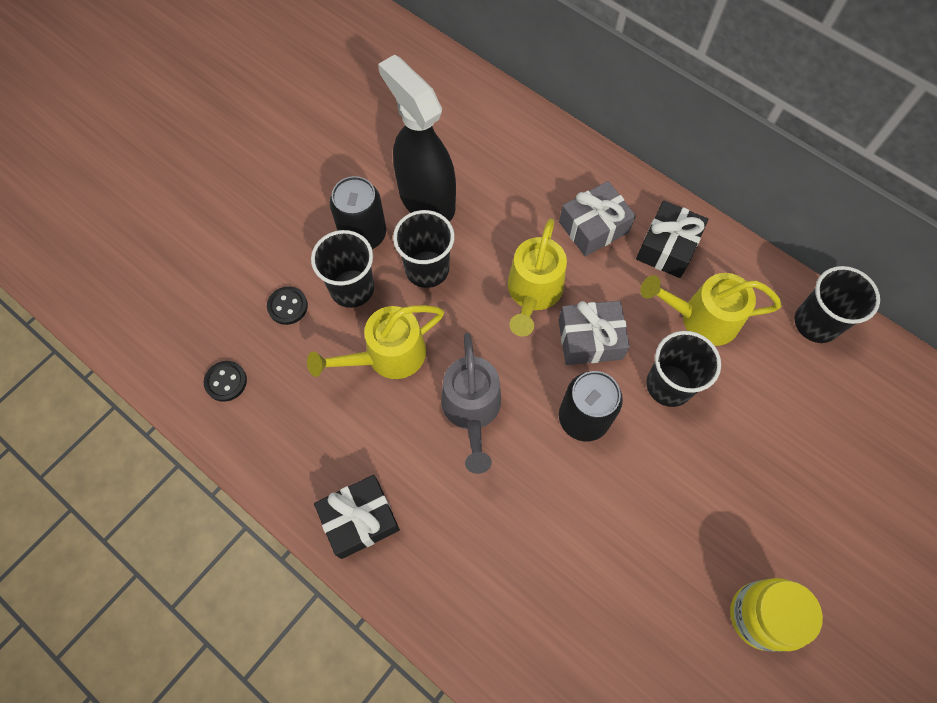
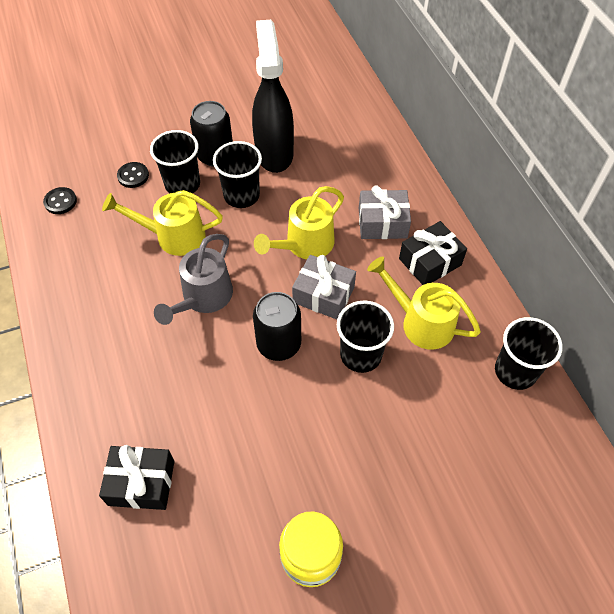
camera: 30 degrees right, 10 degrees down
(360, 520) = (76, 327): black gift -> black gift (141, 483)

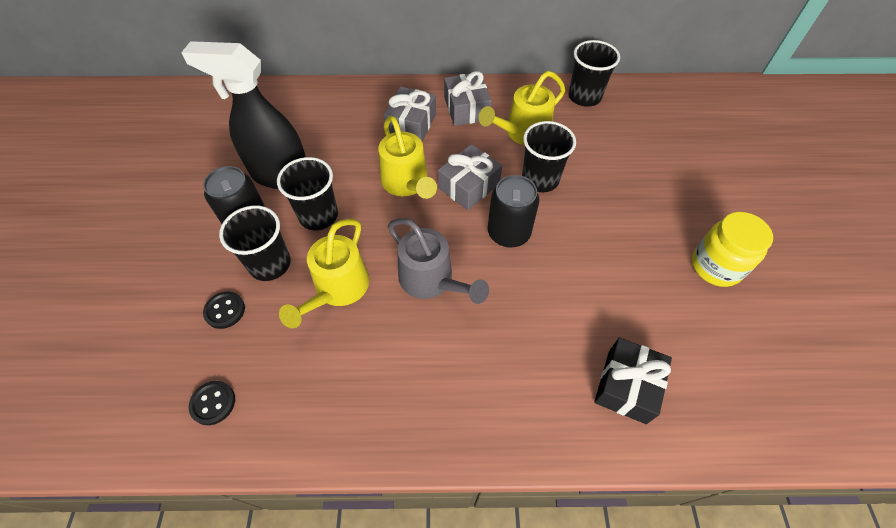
camera: 70 degrees left, 0 degrees up
(430, 262) = (466, 109): black gift -> grey gift

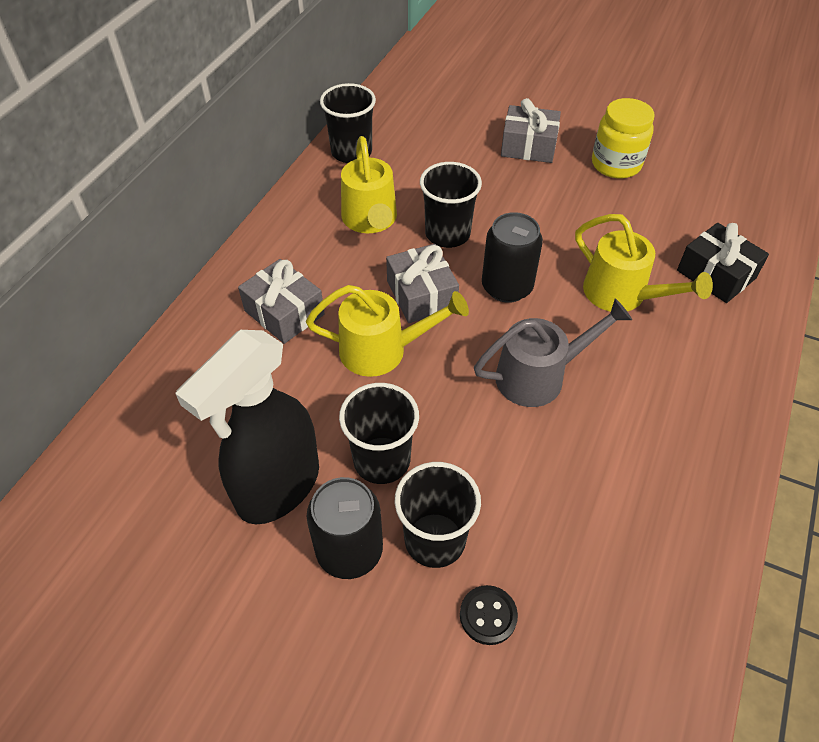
camera: 65 degrees left, 5 degrees down
(213, 403) = (626, 660): black button -> none
(337, 290) = (512, 473): yellow watering can -> yellow watering can (623, 295)
(466, 109) = (296, 252): grey gift -> grey gift (528, 146)

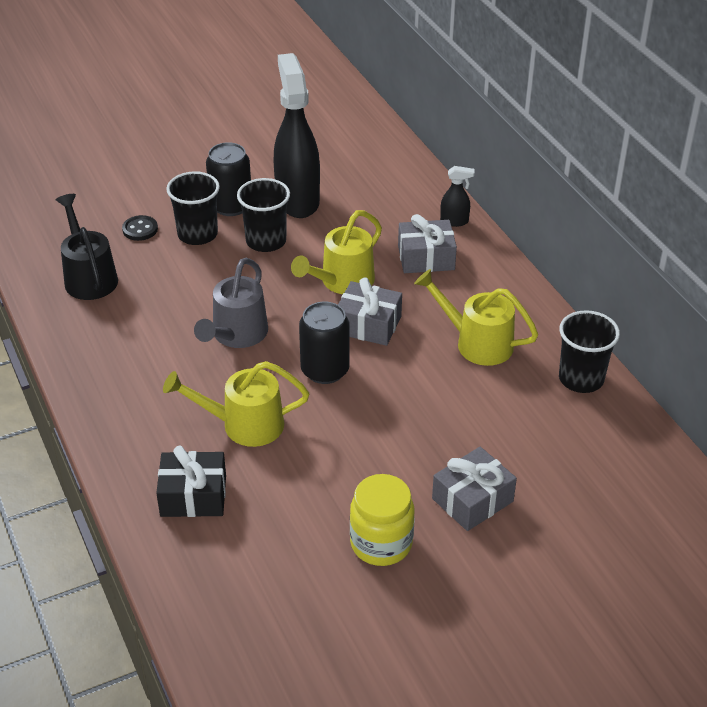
camera: 130 degrees right, 10 degrees down
(202, 325) = (454, 221): none -> black spray bottle
(447, 234) = (415, 374): black cup -> none
(617, 590) = (88, 276): none -> black watering can

